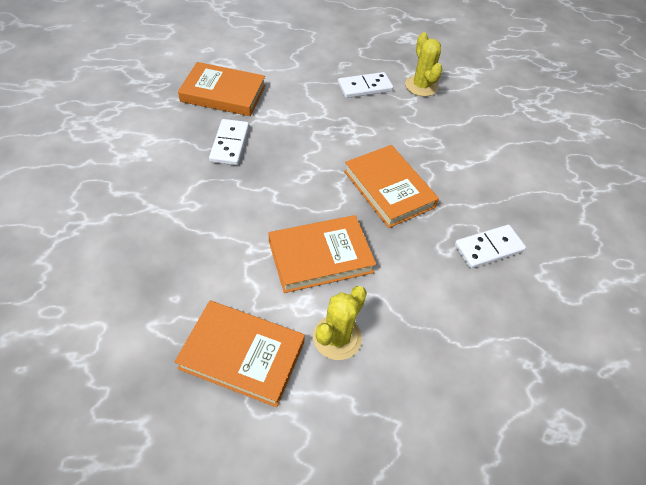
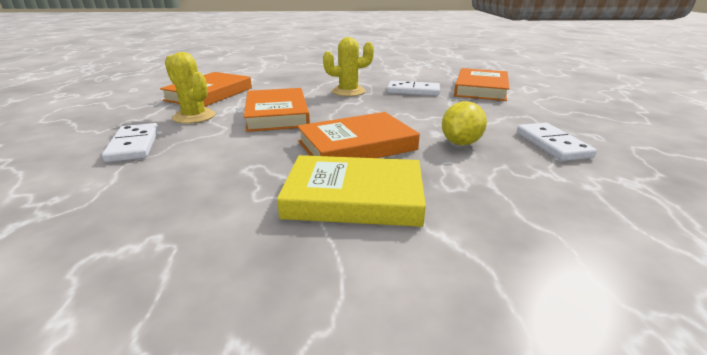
camera: 100 degrees right, 25 degrees down
(371, 130) = (460, 143): none -> yellow lemon
(421, 86) = (603, 186): yellow cactus -> yellow cactus (348, 91)
(466, 189) = (354, 197): none -> yellow book
(488, 248) = (235, 199): white domino -> white domino (134, 145)

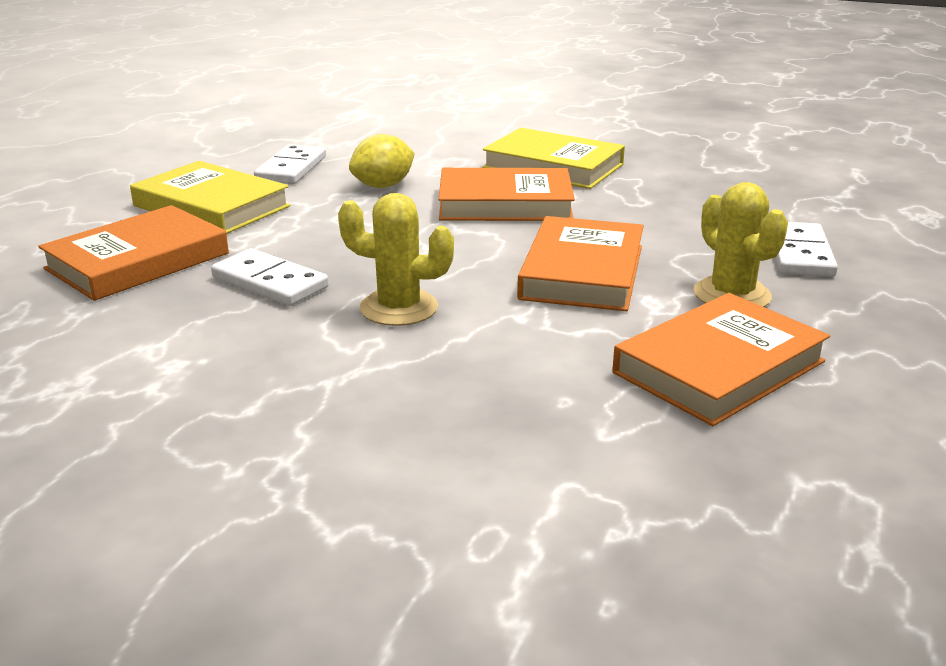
camera: 155 degrees left, 0 degrees up
(521, 112) = (211, 206): none -> yellow book

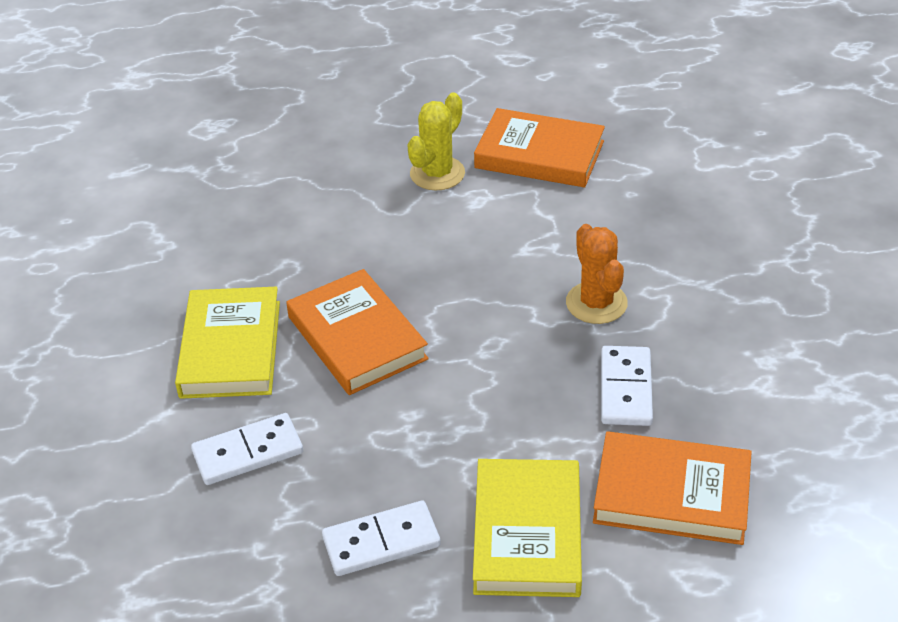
camera: 120 degrees left, 15 degrees up
(383, 186) = (375, 439): yellow lemon -> none
(399, 308) = (596, 303): yellow cactus -> orange cactus
(582, 272) = (460, 245): orange book -> none
(800, 254) = (340, 162): white domino -> white domino (248, 452)

